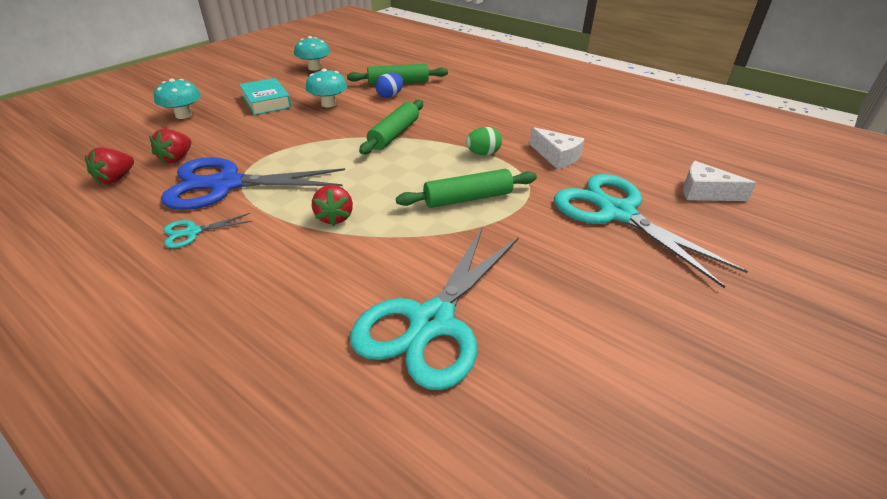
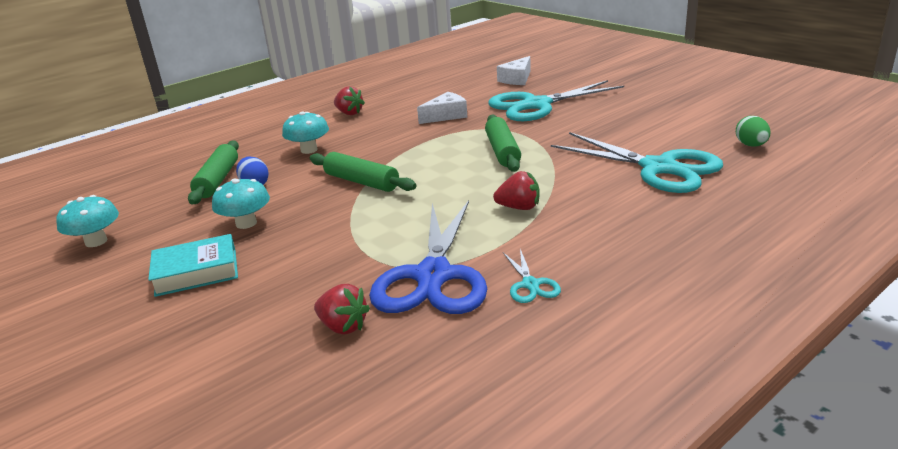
camera: 75 degrees left, 10 degrees down
(116, 178) = (380, 372): red strawberry -> red strawberry (349, 113)
(183, 115) = (186, 346): turquoise mushroom -> turquoise mushroom (309, 150)
(483, 154) = (427, 142): green egg -> green egg (751, 145)

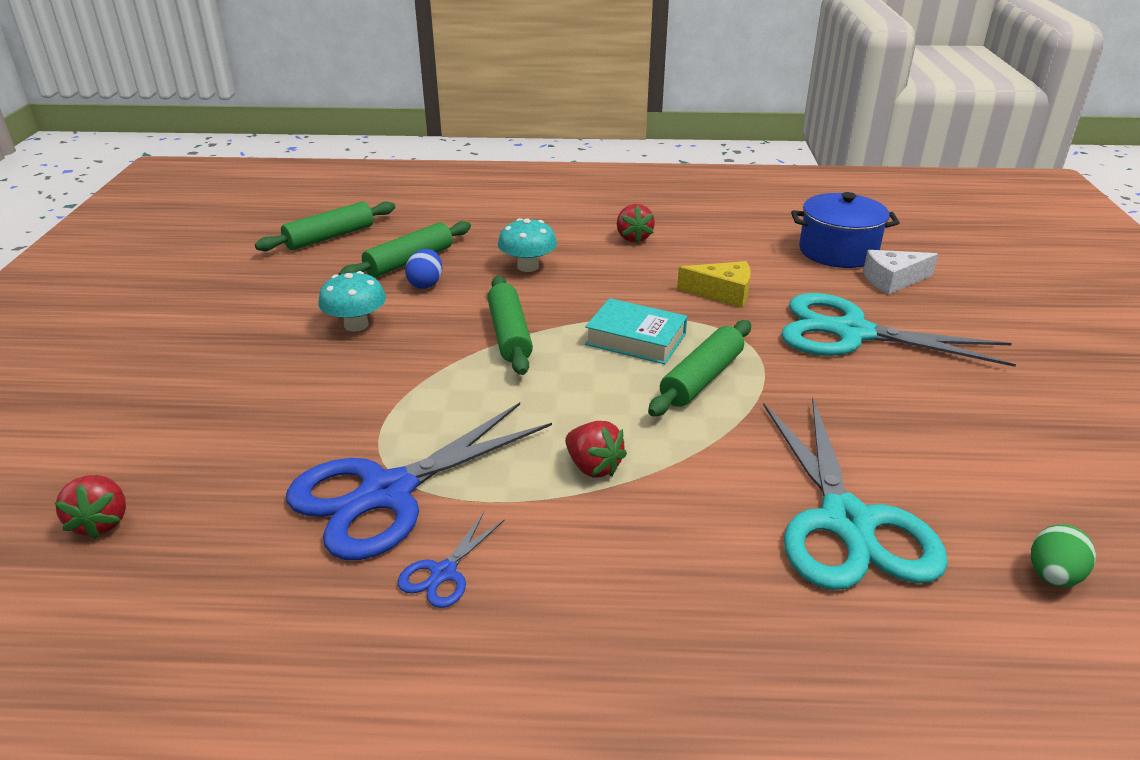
camera: 40 degrees right, 5 degrees up
(96, 241) = (247, 277): turquoise mushroom -> none
(123, 194) = (330, 237): none -> green rolling pin
(196, 272) = (252, 355): turquoise book -> turquoise book (635, 339)
(343, 326) = (246, 492): red strawberry -> red strawberry (101, 522)
(446, 116) = (722, 293): white cheese -> yellow cheese
(470, 78) = (838, 251): none -> blue pot
(530, 284) = (444, 573): turquoise scissors -> blue scissors

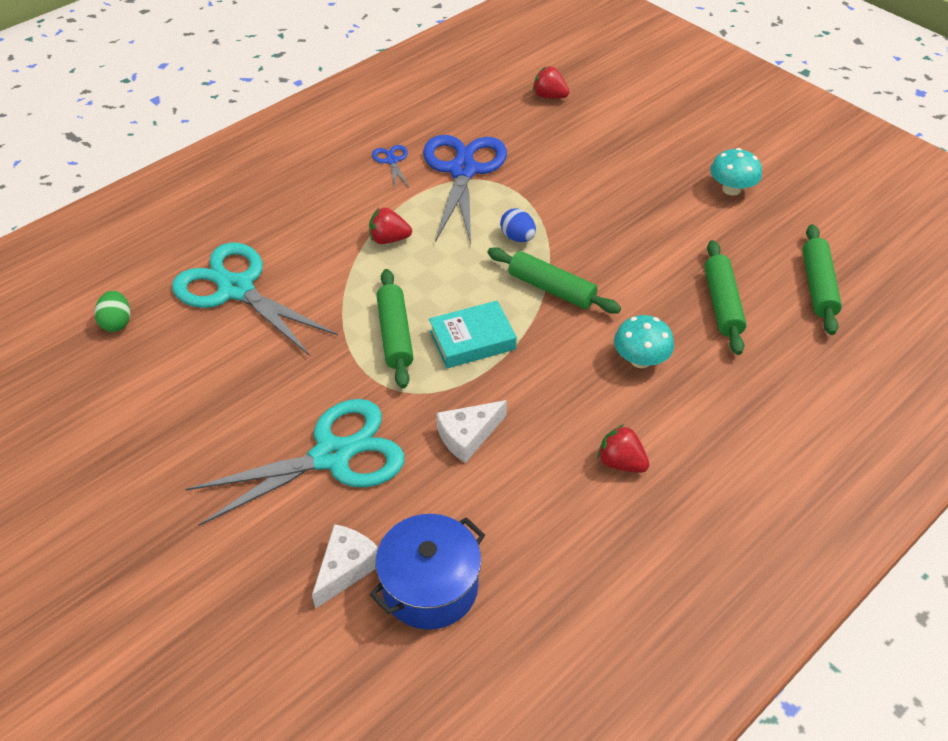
camera: 135 degrees right, 15 degrees up
(356, 325) = (646, 234): turquoise mushroom -> turquoise mushroom (731, 189)
(426, 284) = (671, 292): blue egg -> blue egg (517, 237)
(722, 293) = (468, 436): yellow cheese -> white cheese

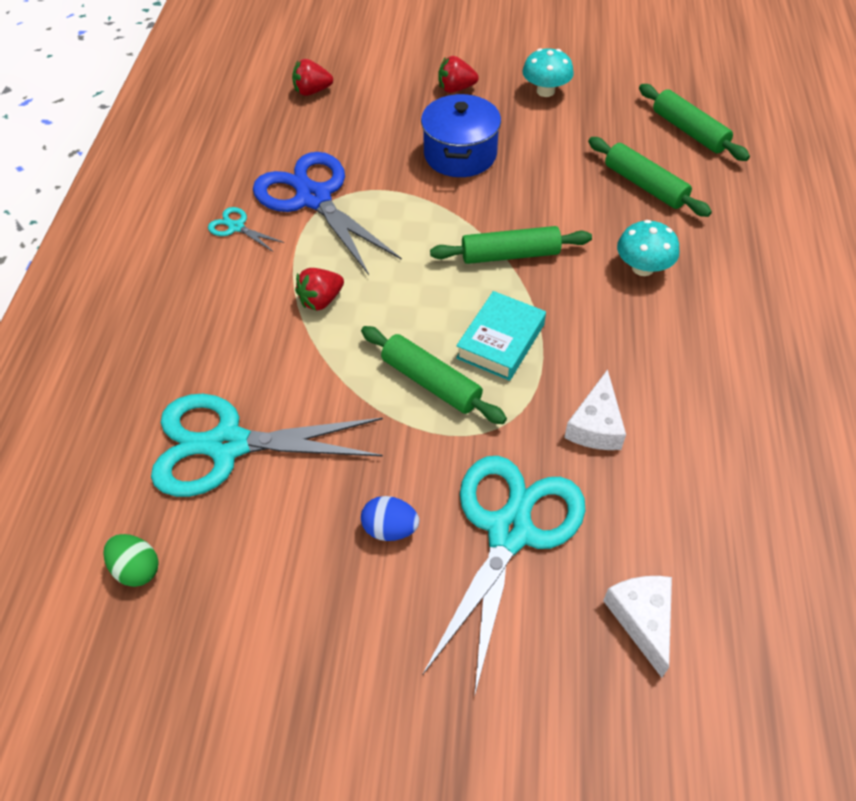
camera: 40 degrees left, 5 degrees up
(392, 161) = (236, 227): blue scissors -> turquoise scissors
(430, 587) = (721, 576): blue pot -> blue pot (460, 154)
(517, 237) = (431, 228): blue egg -> blue egg (390, 529)
(621, 462) = (726, 359): red strawberry -> red strawberry (456, 89)

